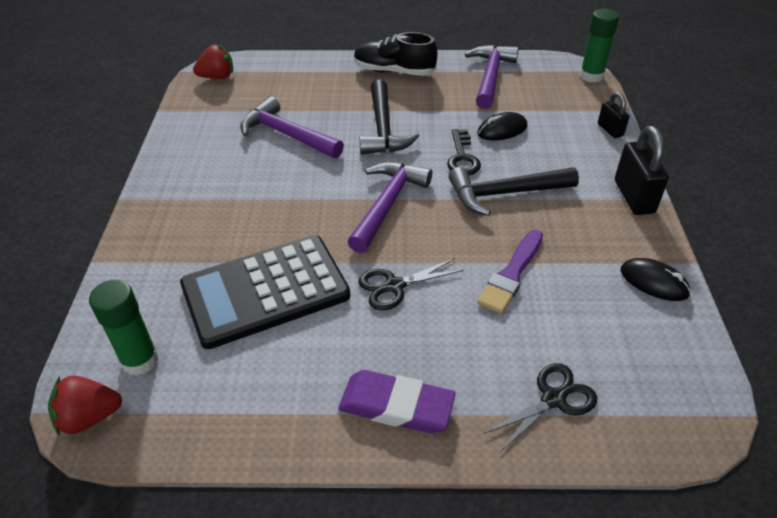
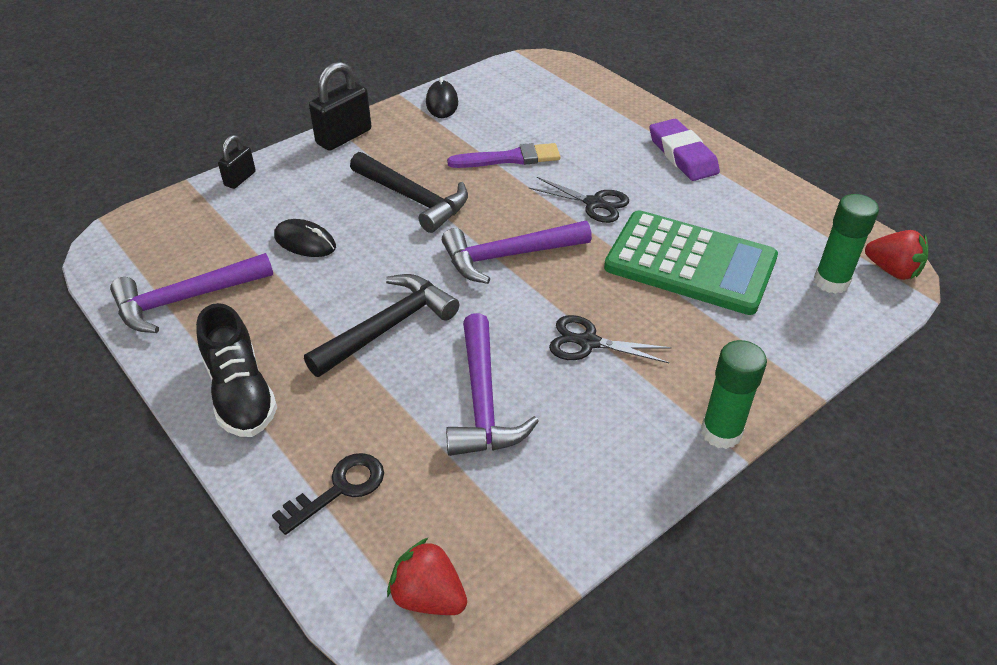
camera: 130 degrees left, 0 degrees up
(265, 291) = (690, 263): black calculator -> green calculator
(462, 157) = (383, 246): black key -> black key (339, 489)
(553, 399) = (594, 107): black scissors -> black scissors (588, 342)
(591, 76) = (124, 225): green glue stick -> green glue stick (721, 432)

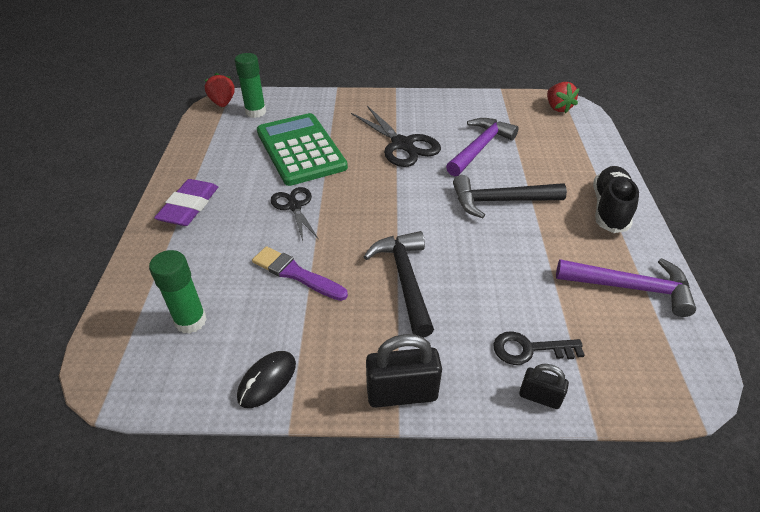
camera: 140 degrees left, 0 degrees up
(240, 179) = (539, 397): black padlock -> black padlock turned 45 degrees clockwise
(305, 242) = (516, 288): black mouse -> none
(339, 489) = (574, 149): black key -> black key (529, 349)
(509, 256) = (388, 203): purple hammer -> none
(588, 342) = (402, 144): black scissors -> black scissors, size x1.59
(721, 432) = (392, 96): green glue stick -> green glue stick (191, 321)

